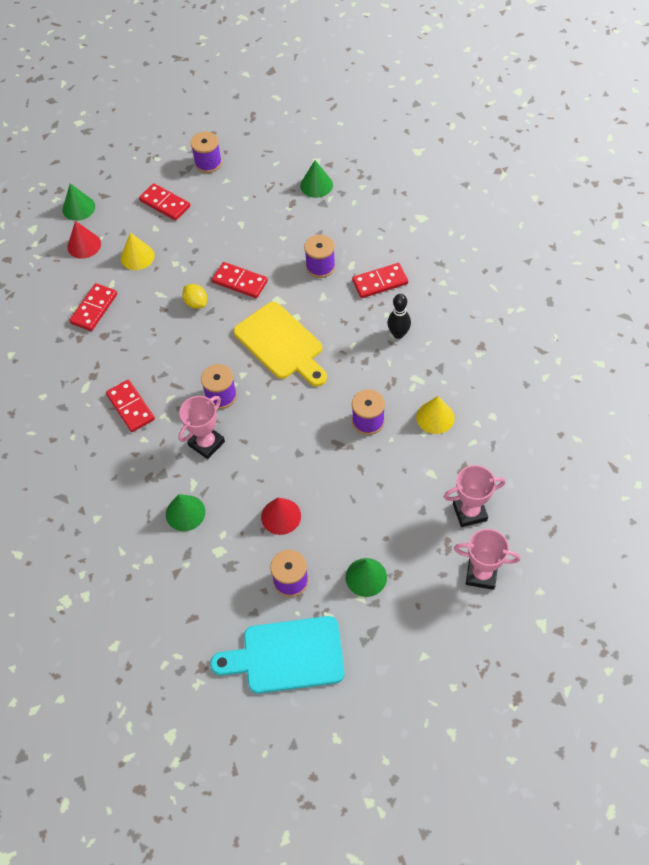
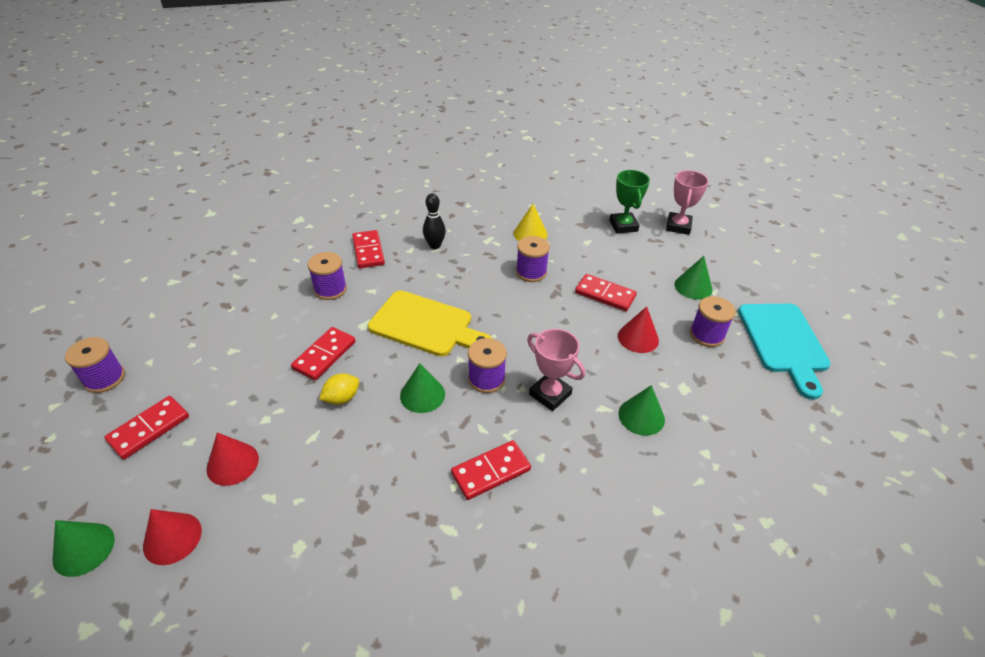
camera: 90 degrees left, 15 degrees down
(94, 309) = (309, 520): red domino -> red domino (605, 294)
(137, 256) = (232, 463): yellow cone -> red cone
(281, 344) = (426, 325): yellow cutting board -> yellow cutting board turned 60 degrees clockwise
(316, 185) = (210, 284): green cone -> green cone (422, 395)
(469, 512) = (623, 226): pink trophy -> green trophy

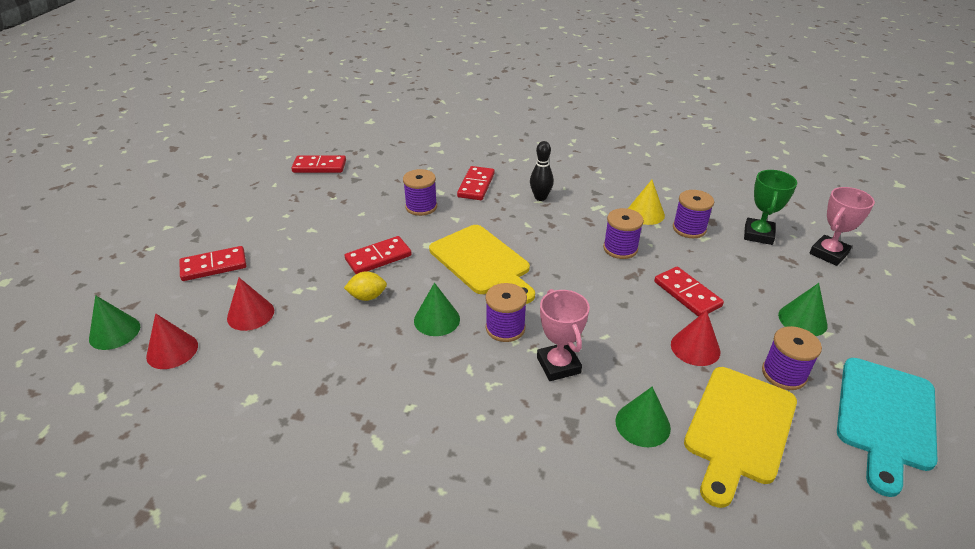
camera: 30 degrees right, 5 degrees down
(104, 378) = (211, 219): purple spool -> purple spool (689, 229)
(491, 471) = (450, 409): red domino -> red domino (319, 166)
(704, 390) = (738, 429): none -> yellow cutting board

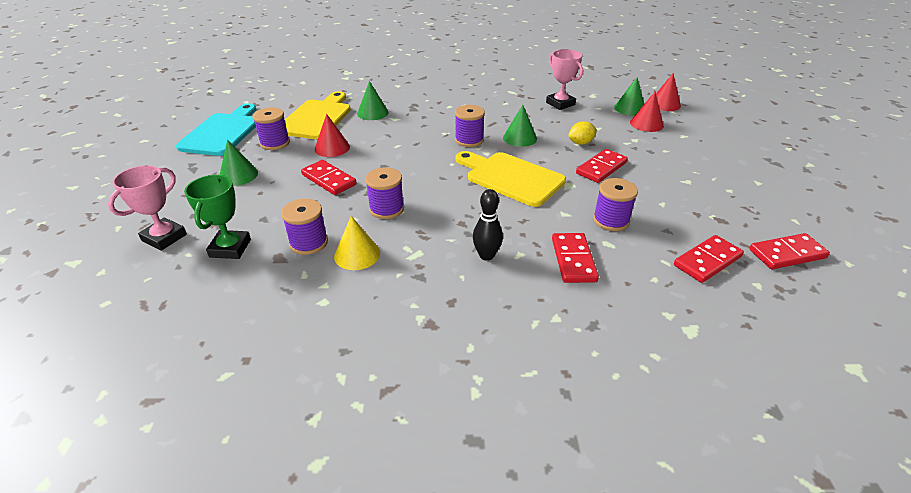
camera: 165 degrees right, 0 degrees up
(114, 332) = (712, 106): green cone -> green cone (629, 108)
(214, 266) = (718, 144): red domino -> red domino (707, 261)
(558, 365) = (426, 128): pink trophy -> pink trophy (560, 104)

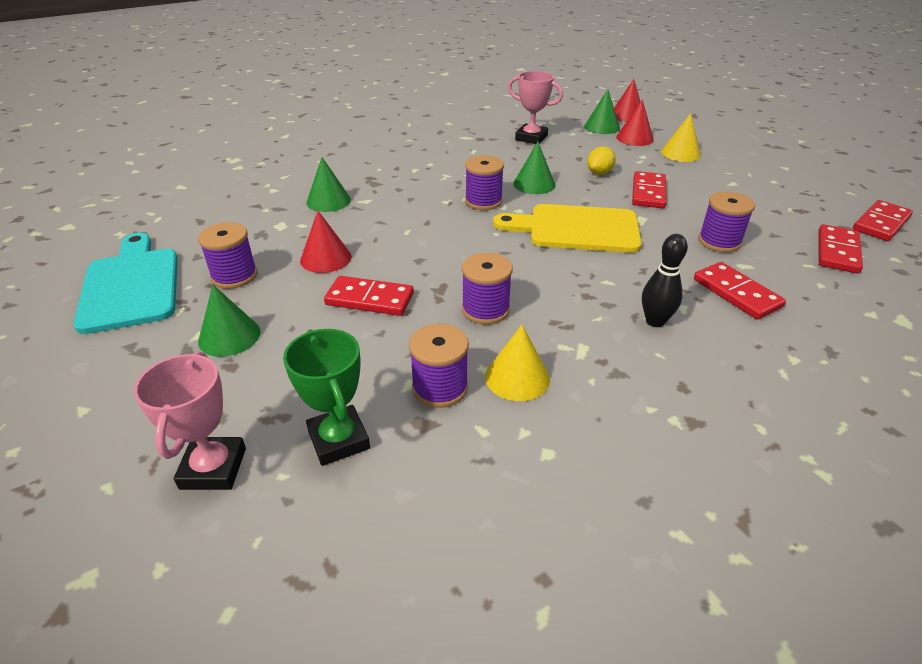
camera: 30 degrees left, 0 degrees up
(317, 118) = (258, 226): yellow cutting board -> none
(671, 145) = (680, 153): none -> yellow cone

